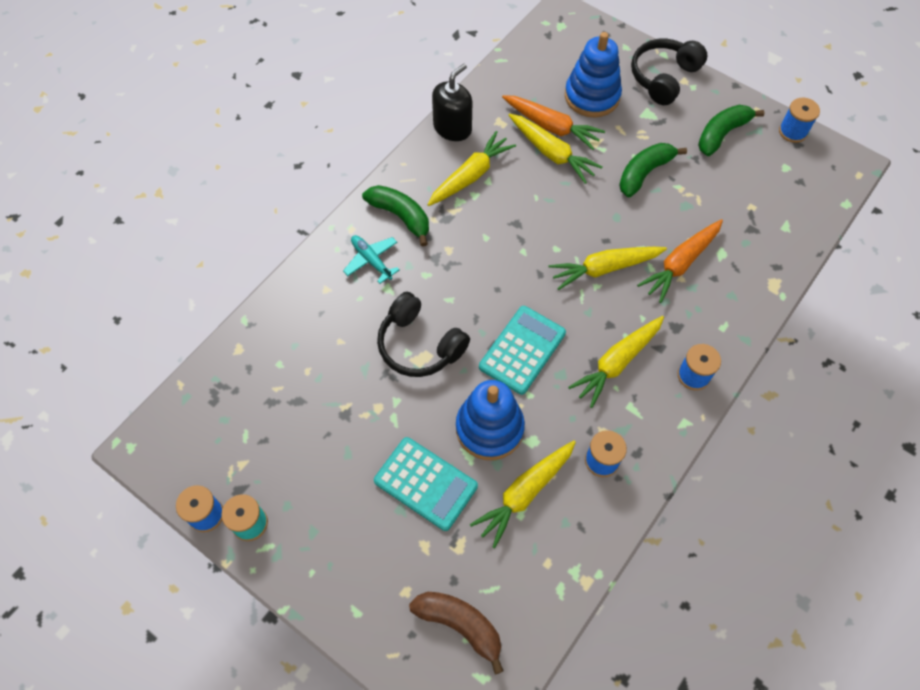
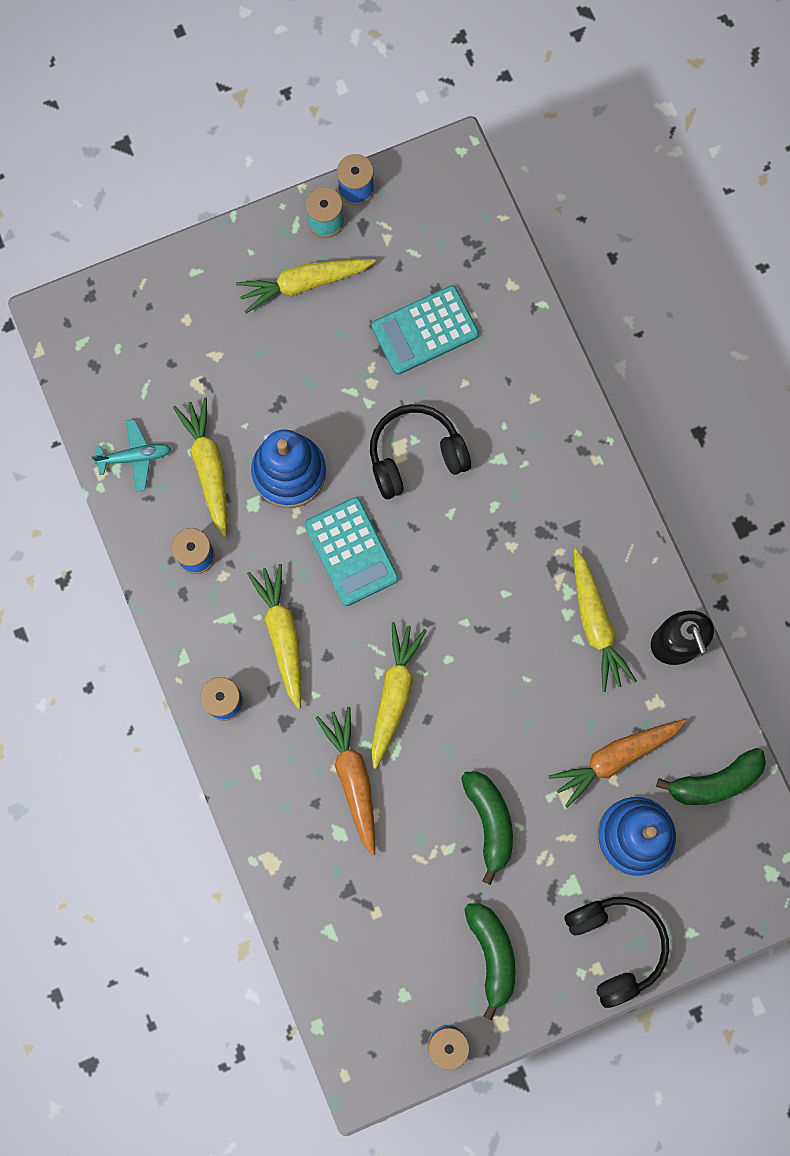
camera: 120 degrees right, 15 degrees up
(371, 260) = (543, 460): turquoise plane -> turquoise plane (135, 457)
(401, 216) = (583, 519): green banana -> green banana (715, 782)
(425, 484) = (271, 386): turquoise calculator -> turquoise calculator (425, 330)
(460, 625) = (132, 349): brown banana -> none
(551, 153) = (577, 734): yellow carrot -> yellow carrot (304, 284)

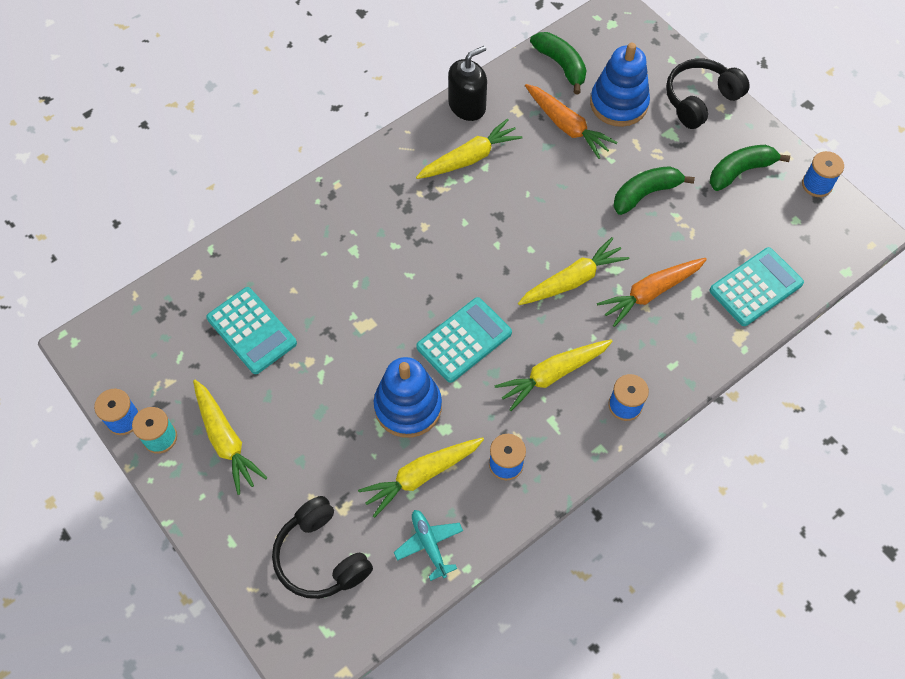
camera: 105 degrees left, 15 degrees down
(326, 906) = (756, 287): none -> turquoise calculator
(394, 694) = (572, 280): yellow carrot -> yellow carrot turned 150 degrees clockwise
(415, 456) = (367, 311): black headphones -> black headphones (321, 556)

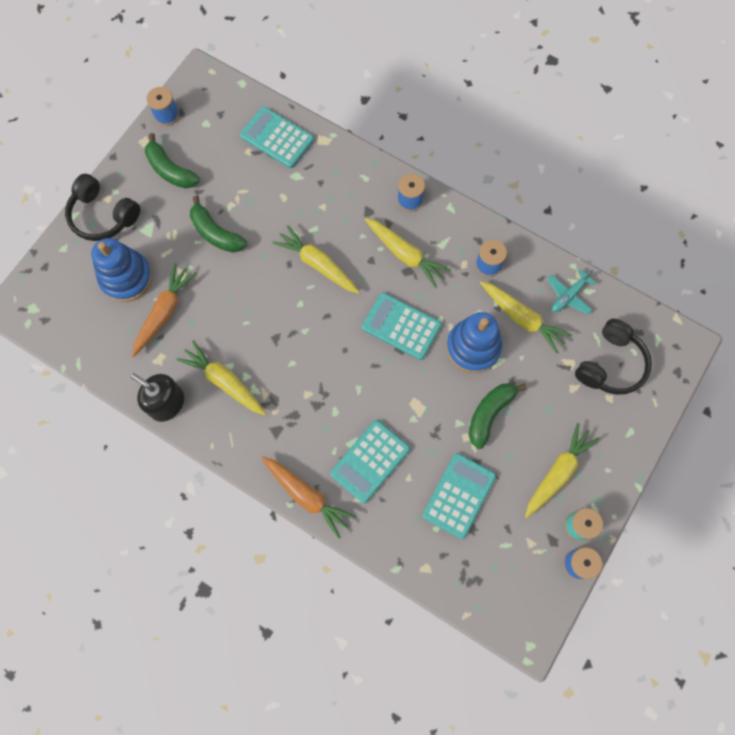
camera: 110 degrees left, 10 degrees up
(327, 260) = (370, 461): none -> turquoise calculator
(561, 65) = (95, 337): green banana -> green banana (489, 413)
(650, 293) = (308, 206): orange carrot -> orange carrot (307, 495)

